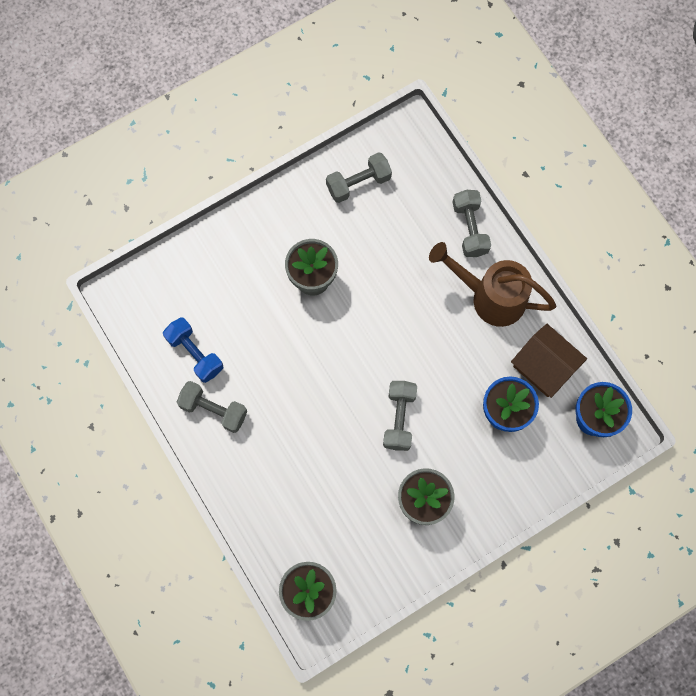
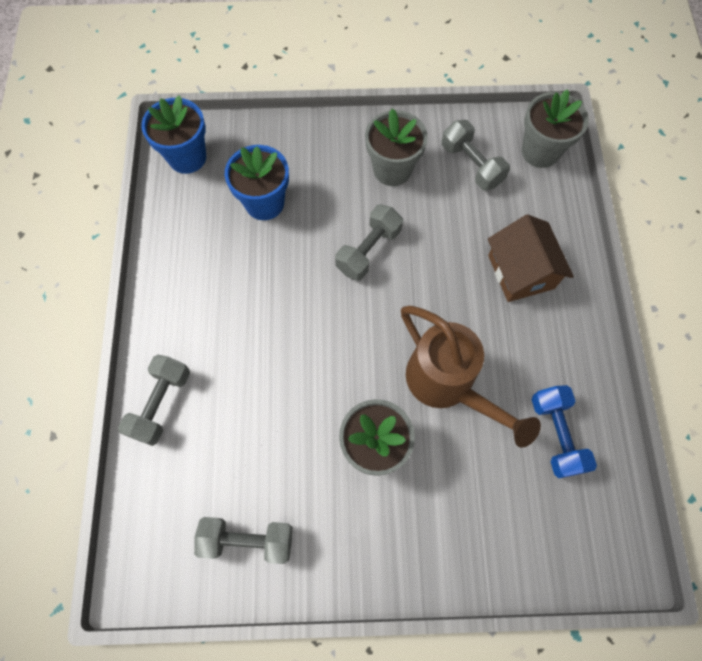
camera: 150 degrees left, 5 degrees down
(213, 410) = (561, 360): grey dumbbell -> grey dumbbell (471, 165)
(490, 297) = (196, 317): brown watering can -> brown watering can (447, 385)
(544, 366) = (195, 223): brown house -> brown house (520, 271)

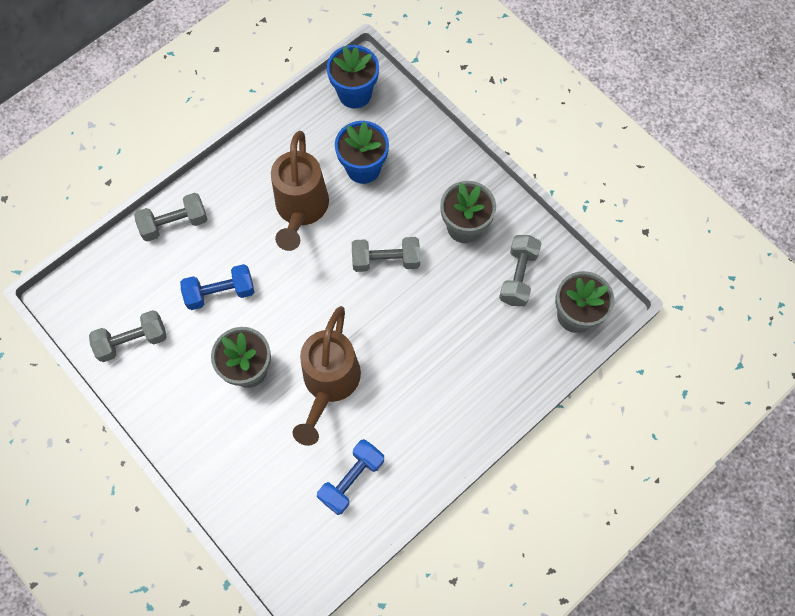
camera: 50 degrees right, 0 degrees up
(248, 539) = (132, 341): grey dumbbell -> grey dumbbell turned 75 degrees counterclockwise
(256, 282) = (301, 210): none -> brown watering can
(272, 414) = (220, 292): none -> blue dumbbell
(520, 271) = (458, 372): brown house -> none

